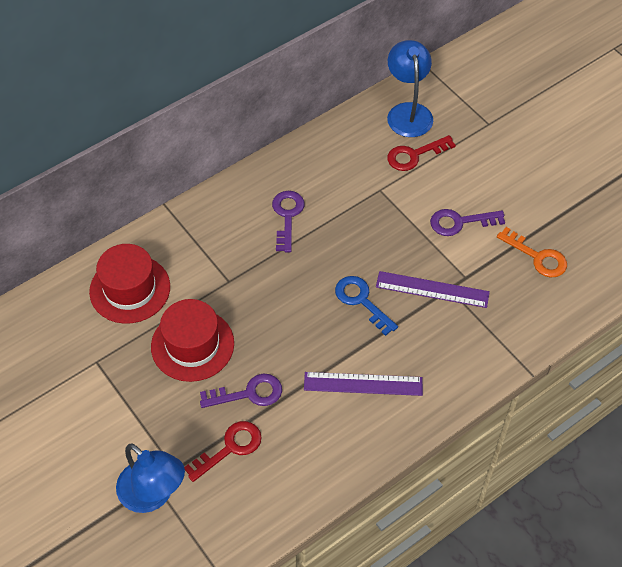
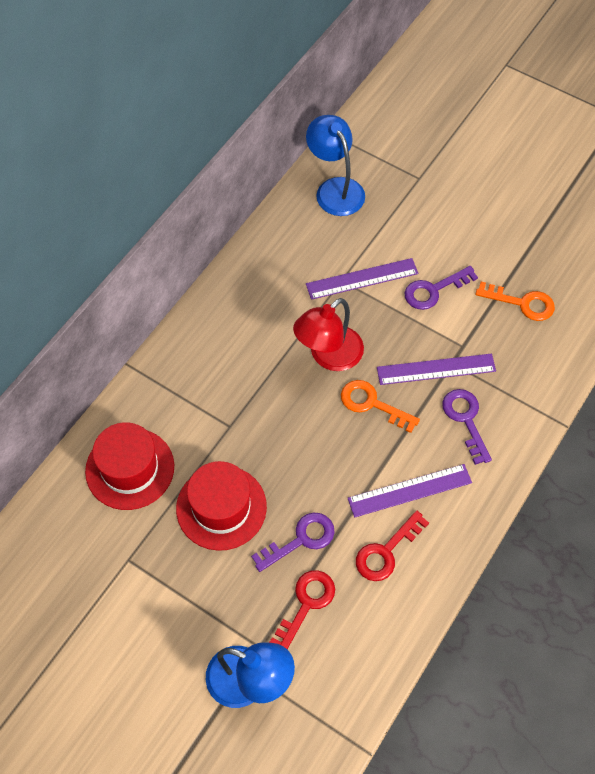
camera: 20 degrees left, 5 degrees up
(287, 216) = (260, 337): purple key -> purple key (465, 420)
(340, 250) = (328, 356): none -> red lamp
(361, 301) = (372, 404): blue key -> orange key
(399, 194) = (362, 279): none -> purple ruler
(414, 155) = (360, 233): red key -> red key (386, 551)

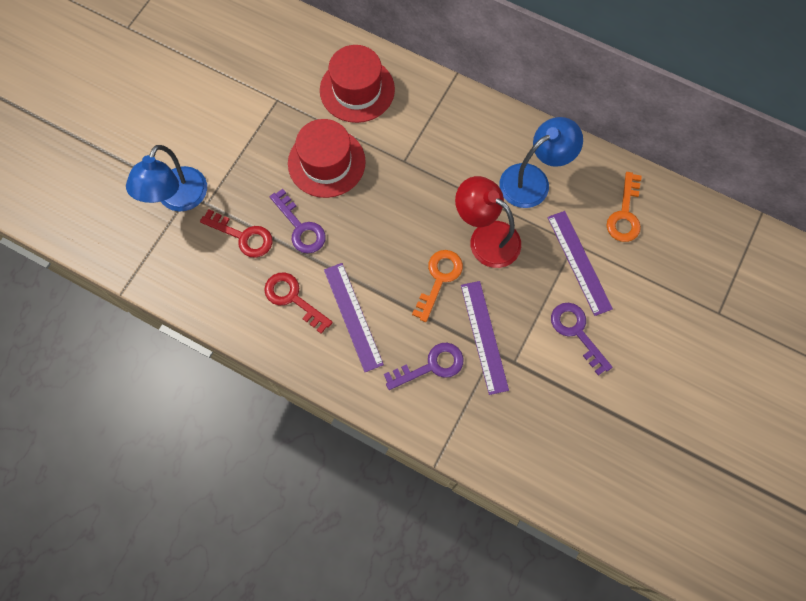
camera: 85 degrees right, 10 degrees up
(335, 189) = (686, 230): blue lamp -> blue lamp (533, 180)
(522, 303) = (575, 422): orange key -> orange key (625, 214)

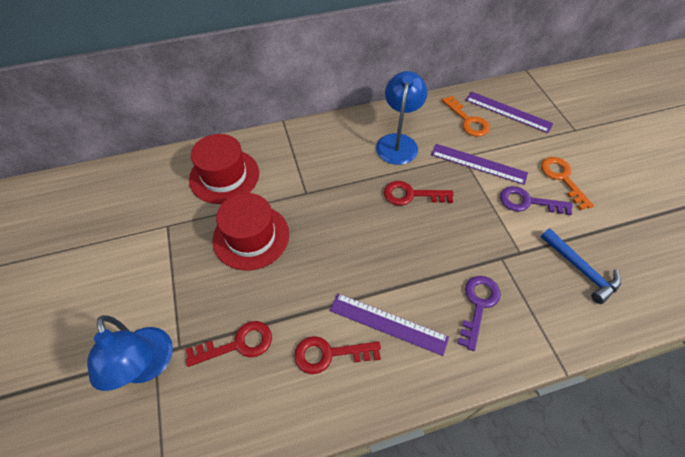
camera: 45 degrees left, 15 degrees down
(300, 227) = (279, 296): purple key -> none
(439, 279) = (414, 244): orange key -> orange key (562, 178)
(484, 336) = (484, 254): purple ruler -> purple ruler (508, 112)
(486, 237) = (411, 195): red lamp -> red key
(545, 418) = (580, 269): none -> blue hammer

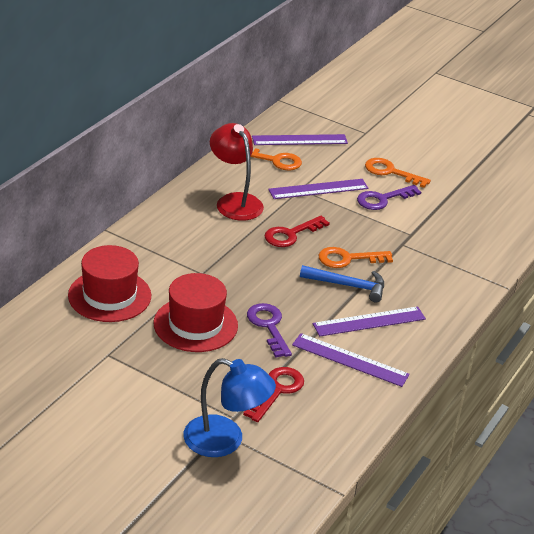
camera: 45 degrees left, 20 degrees down
(329, 354) = (350, 360): red key -> purple ruler
(398, 142) = (234, 201): blue lamp -> red lamp
(435, 245) = (348, 259): none -> orange key
(478, 305) = (417, 279): purple key -> purple key (268, 326)
(580, 269) = (459, 225): blue hammer -> blue hammer (347, 285)

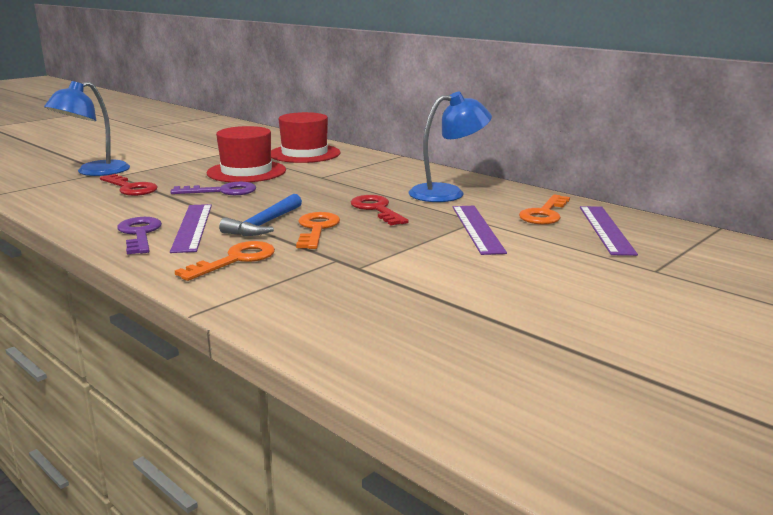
camera: 105 degrees right, 15 degrees down
(234, 201) = (447, 193): red lamp -> blue lamp
(350, 360) = (140, 214): purple ruler -> none
(383, 199) = (452, 260): purple key -> purple key (140, 234)
(390, 172) = (532, 274): orange key -> orange key (236, 260)

